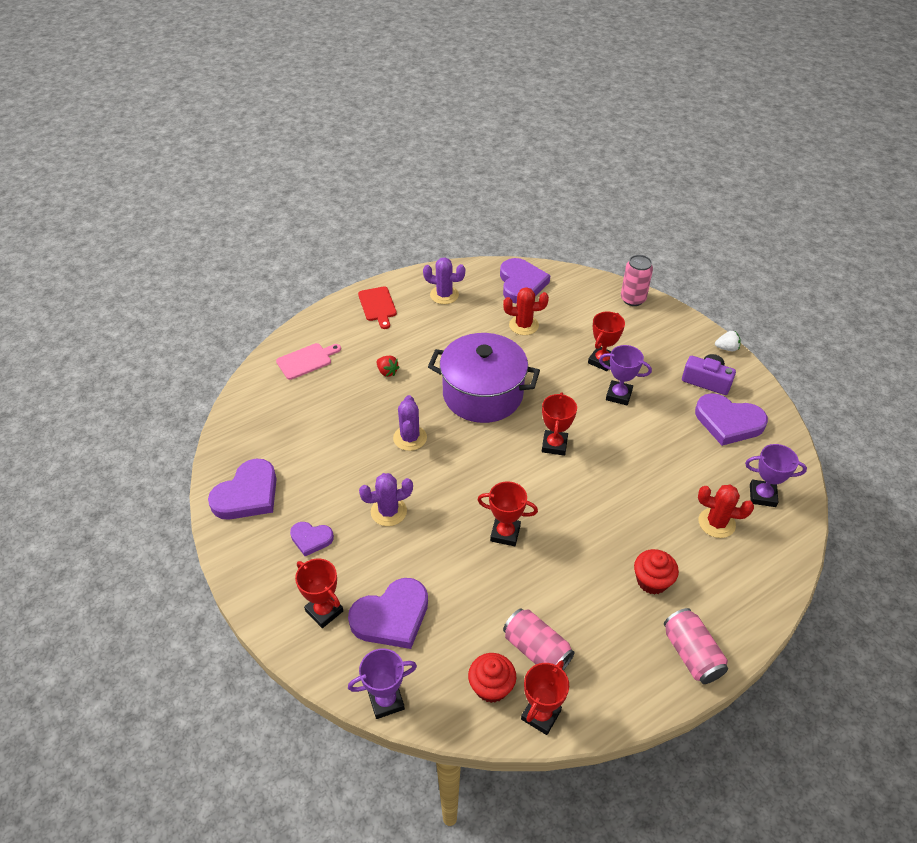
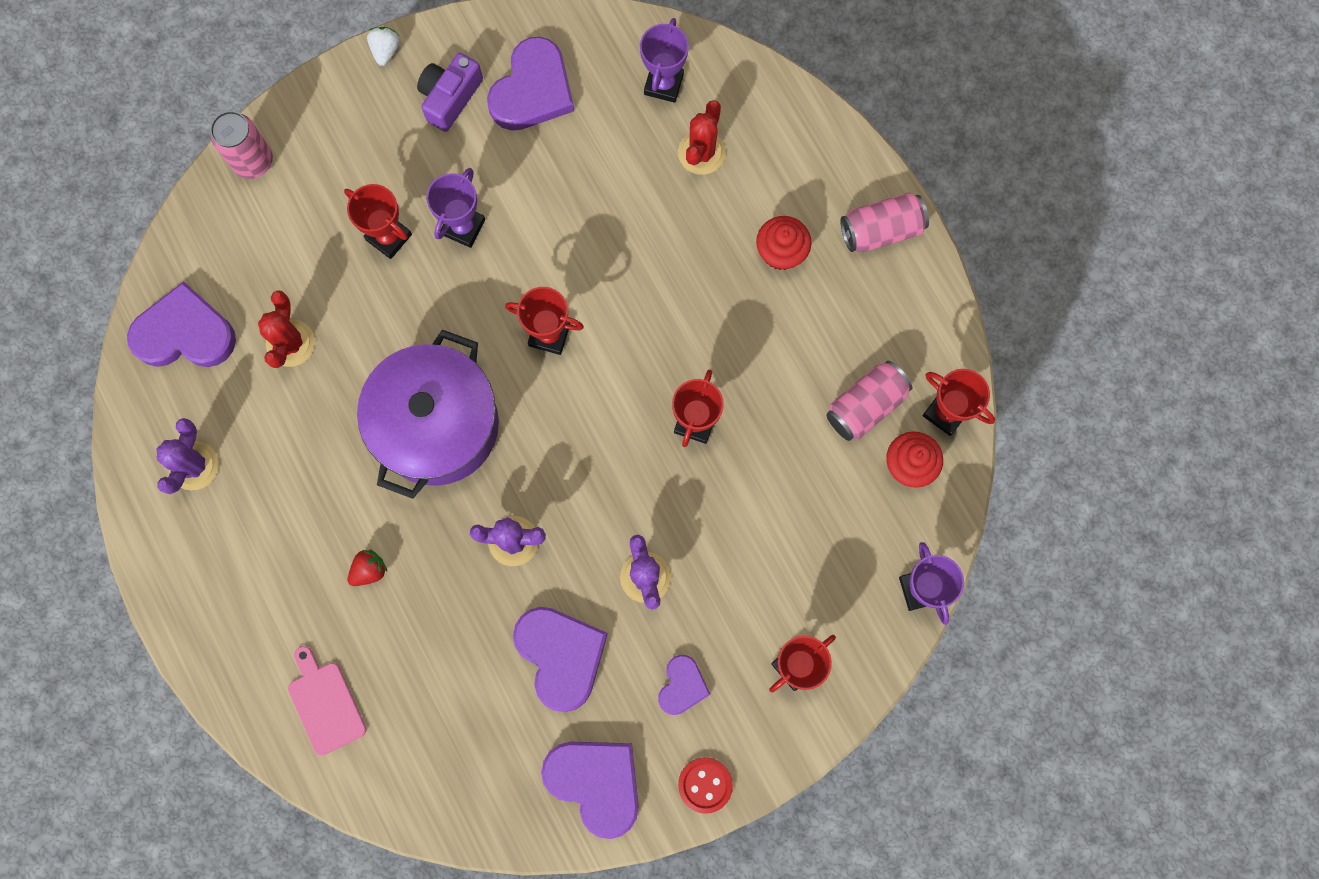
camera: 85 degrees left, 30 degrees up
(240, 558) = (705, 785): none -> red button
(378, 306) = (204, 581): red cutting board -> none
(391, 617) = (809, 579): purple heart -> purple heart (561, 656)

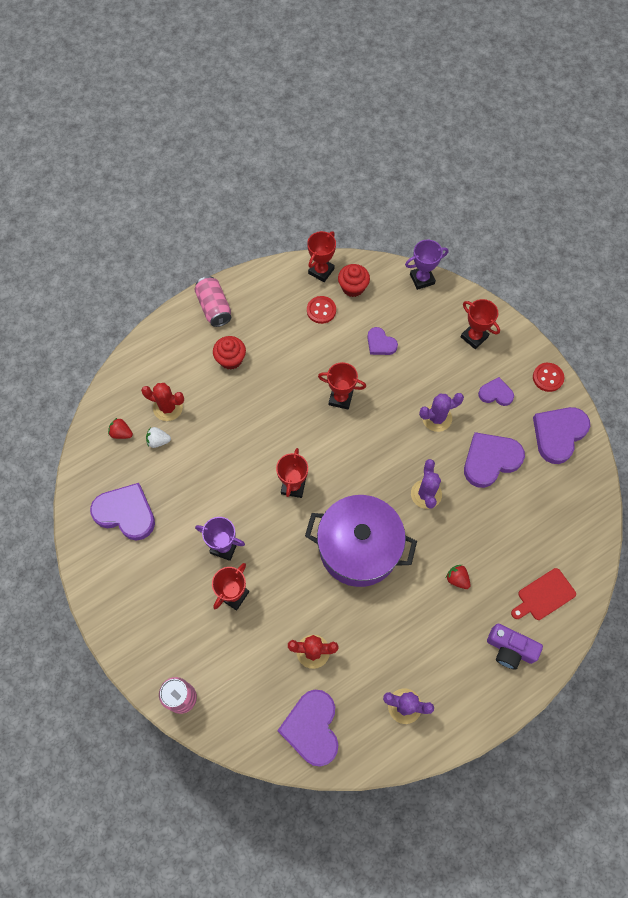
camera: 95 degrees left, 10 degrees down
(325, 704) = (544, 595): pink cutting board -> red cutting board
(386, 51) = (97, 614): white strawberry -> white strawberry (158, 441)
(450, 97) = (131, 566): purple camera -> purple camera (510, 649)
(663, 84) = (121, 433): purple trophy -> red strawberry
(793, 500) = (380, 343): none -> purple heart
(865, 406) = (321, 310): pink can -> red button

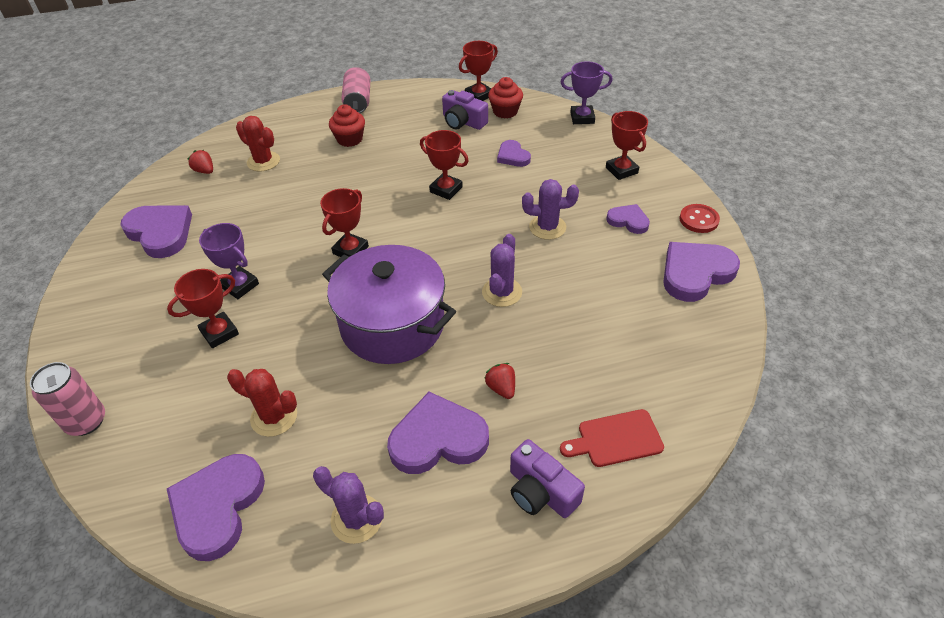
camera: 20 degrees right, 20 degrees down
(158, 441) = (236, 184): white strawberry -> none
(321, 310) = (463, 122): red button -> purple camera
(490, 460) = (597, 278): purple heart -> purple heart (438, 439)

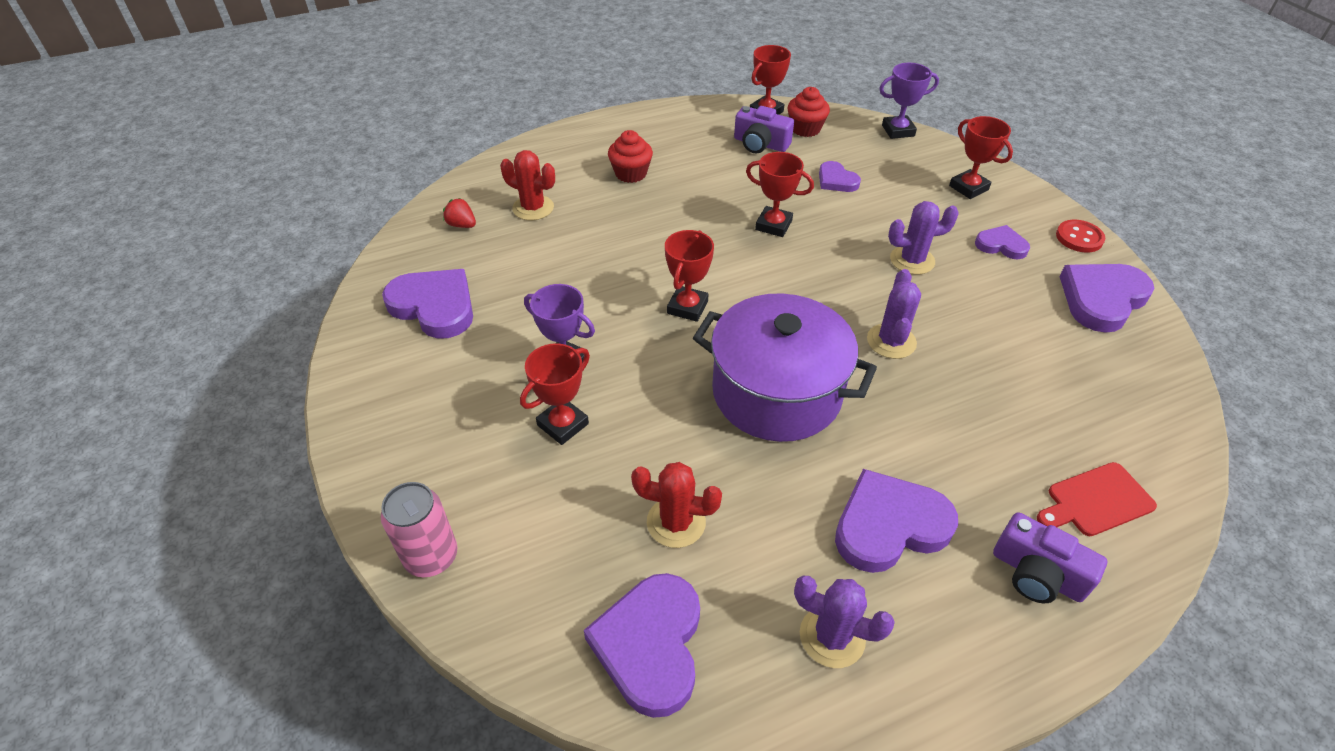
camera: 10 degrees left, 0 degrees up
(358, 102) = (622, 128): pink can -> none
(501, 388) = (939, 455): red strawberry -> none

